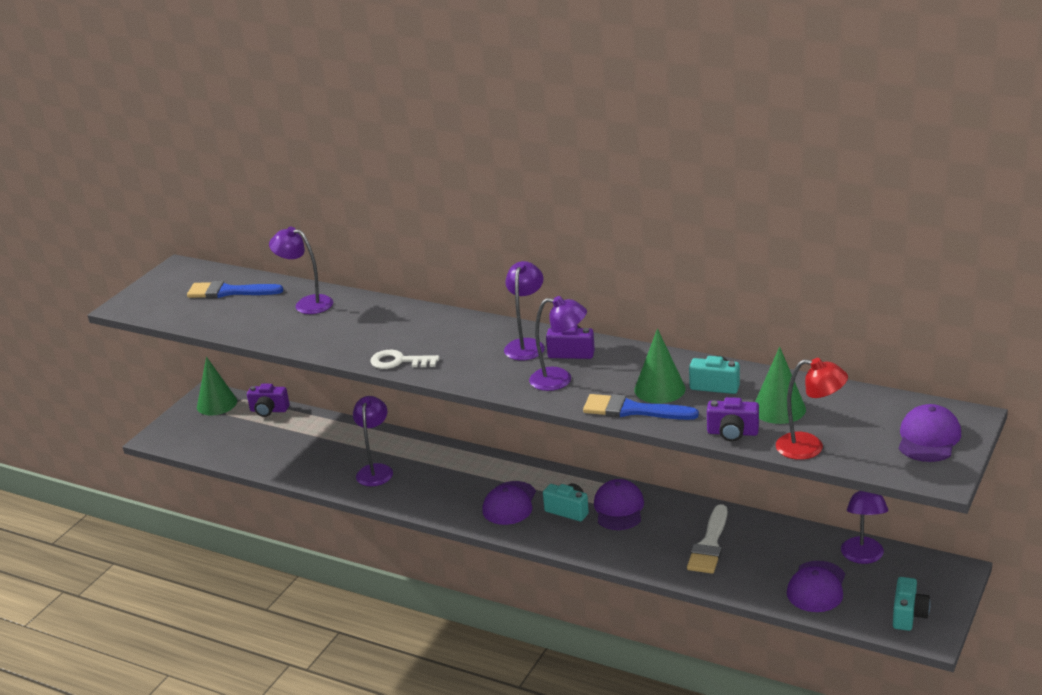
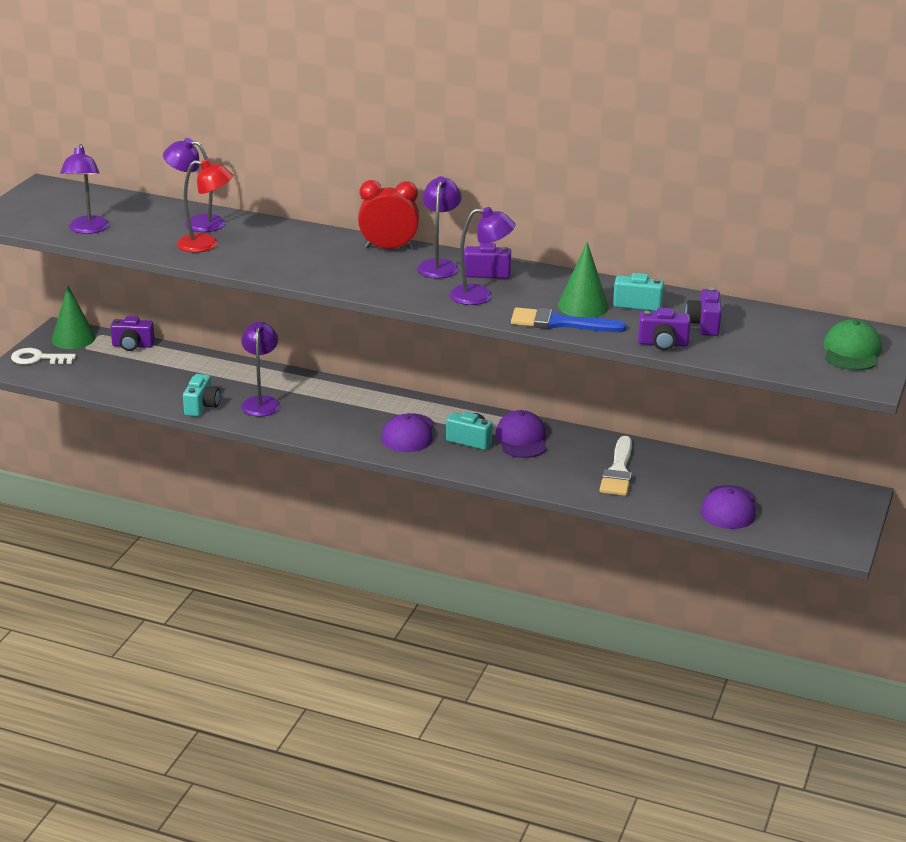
camera: 10 degrees left, 0 degrees up
(229, 292) = (108, 210): blue brush -> none
(399, 361) = (309, 276): white key -> white key (38, 358)
(482, 327) = (388, 248): none -> red clock
(779, 409) = (704, 325): green cone -> purple camera
(810, 447) = (740, 357): red lamp -> red lamp (206, 245)
(863, 557) = (770, 483): purple lamp -> purple lamp (87, 229)
(908, 615) = (820, 531): turquoise camera -> turquoise camera (202, 406)
(928, 438) = (851, 351): purple cap -> green cap

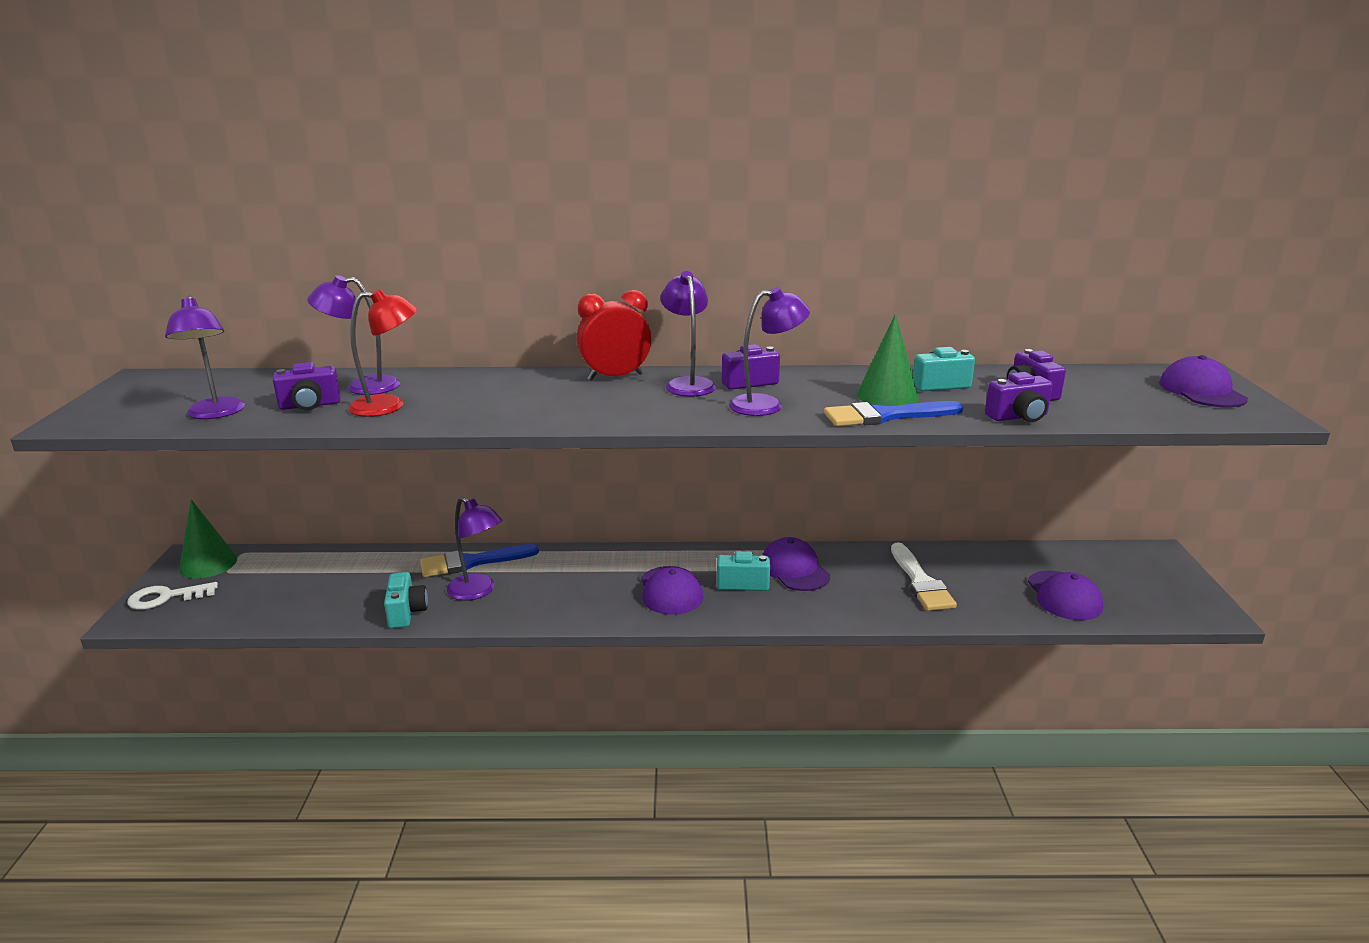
camera: 20 degrees left, 5 degrees down
(132, 346) = (288, 558): purple camera -> purple camera (310, 405)
(261, 402) = (478, 591): purple lamp -> purple lamp turned 150 degrees clockwise
(268, 378) = (472, 562): none -> blue brush
(851, 351) = (1201, 391): green cap -> purple cap

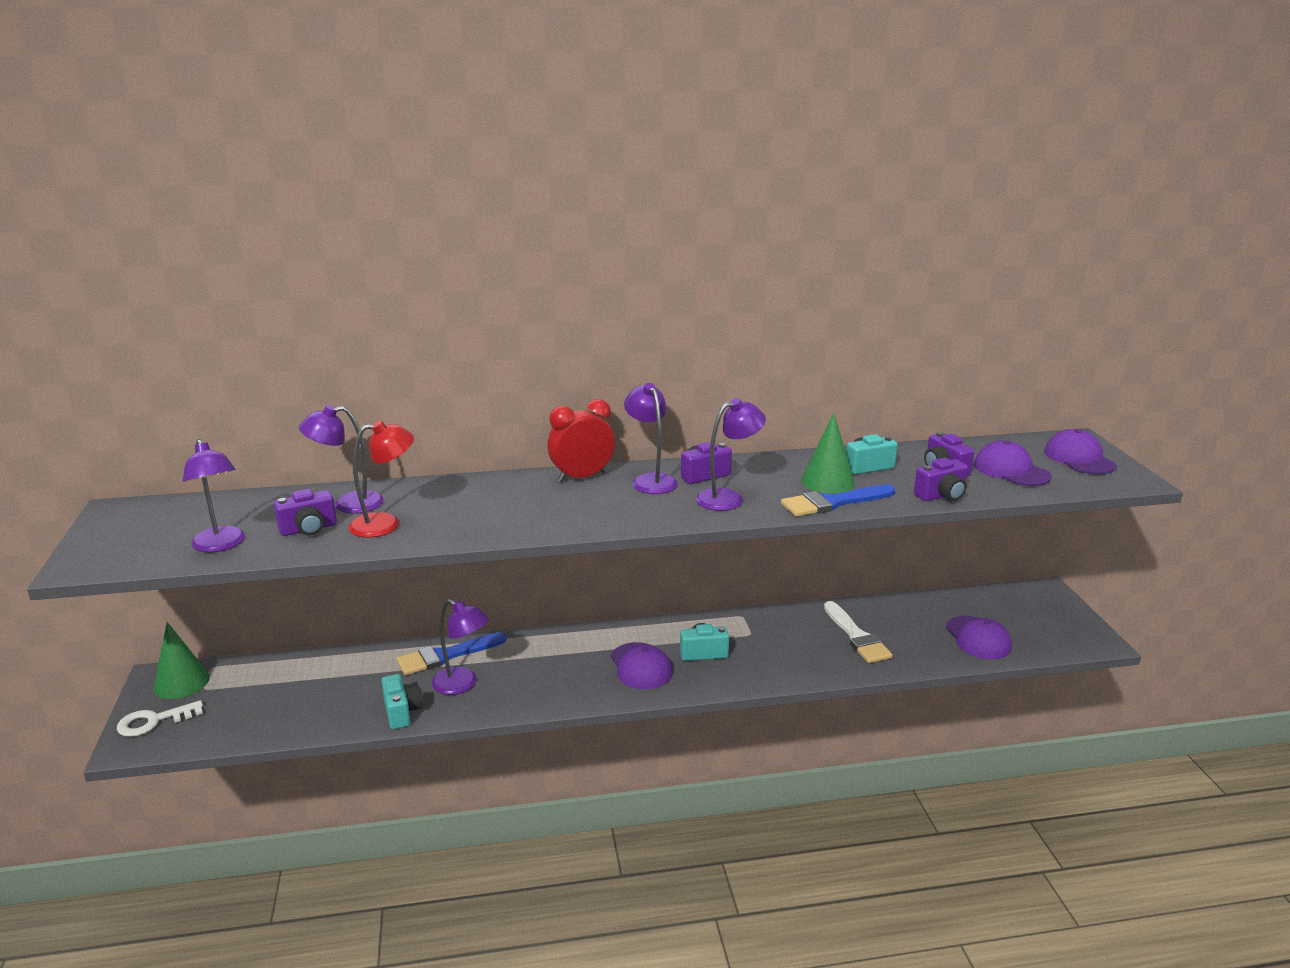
camera: 10 degrees left, 0 degrees up
(794, 569) = (745, 635): purple cap -> purple cap (1011, 470)

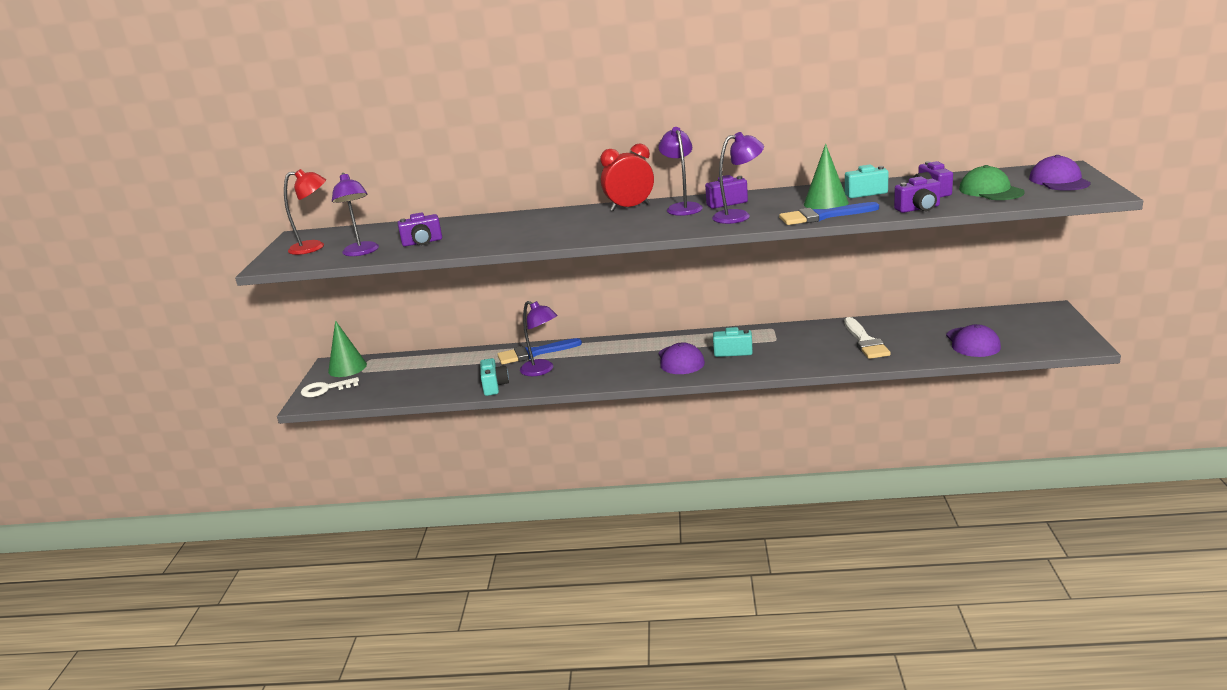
camera: 15 degrees right, 0 degrees up
(348, 504) = (454, 228): purple lamp -> none
(385, 524) = (476, 238): red lamp -> red lamp (314, 247)
(1011, 470) = (990, 191): purple cap -> green cap

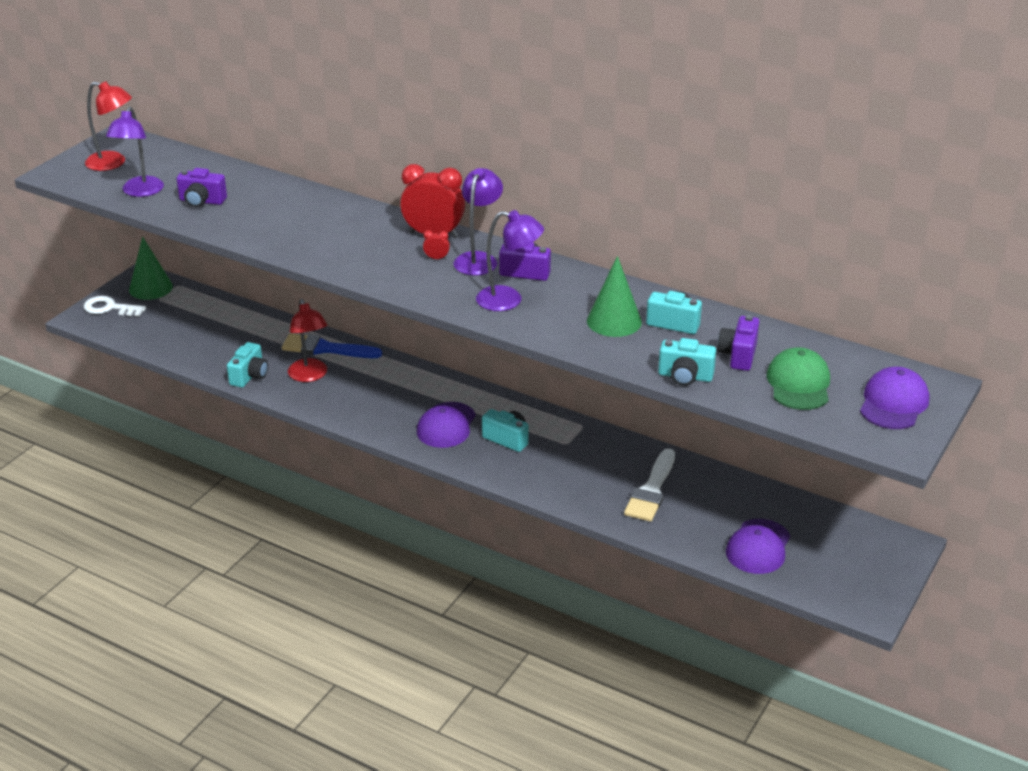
camera: 25 degrees right, 10 degrees up
(542, 370) = (310, 376): purple lamp -> red lamp
(652, 215) = (436, 258): none -> red clock
(823, 216) = (582, 341): blue brush -> none
(918, 209) = (685, 376): purple camera -> turquoise camera

